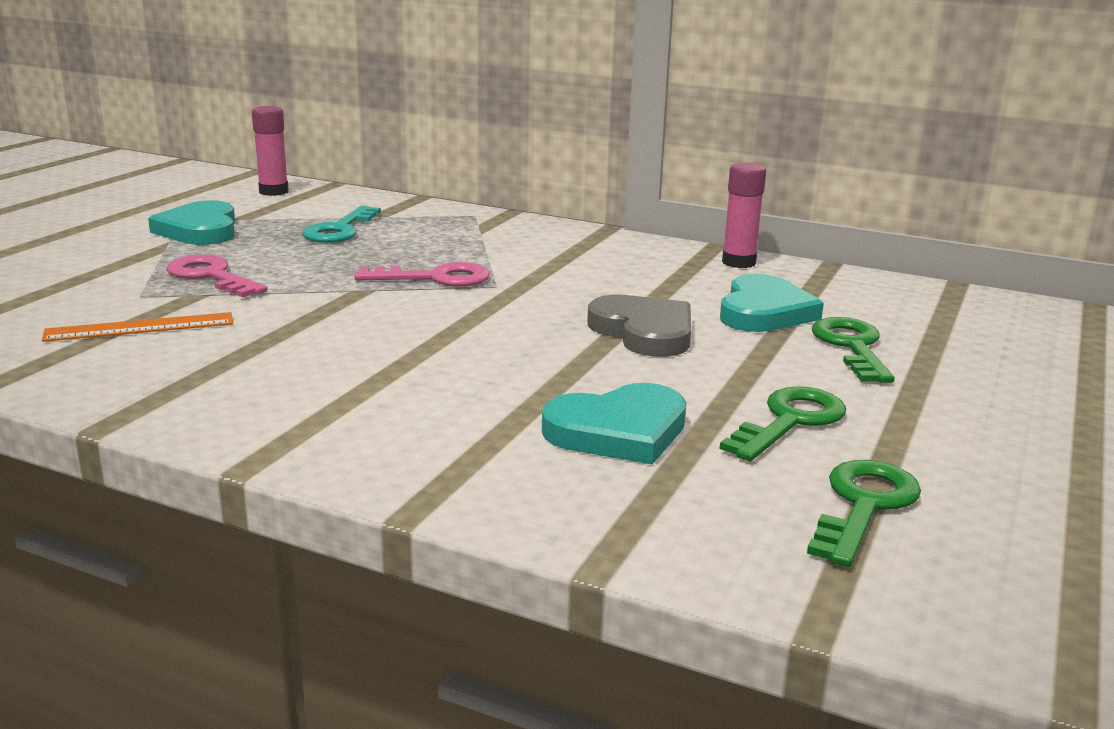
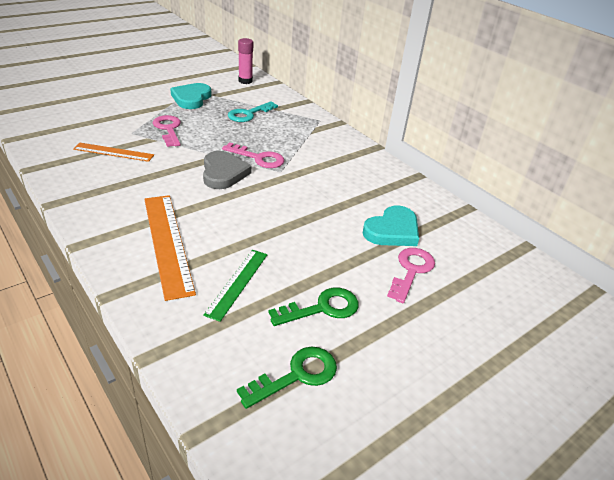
camera: 25 degrees right, 15 degrees up
(422, 416) = (167, 242): none -> orange ruler
(618, 431) = (237, 283): turquoise heart -> green ruler
(644, 332) = (317, 224): grey heart -> grey heart (223, 173)
(739, 262) = (418, 191): pink glue stick -> none
(852, 347) = (411, 271): green key -> pink key

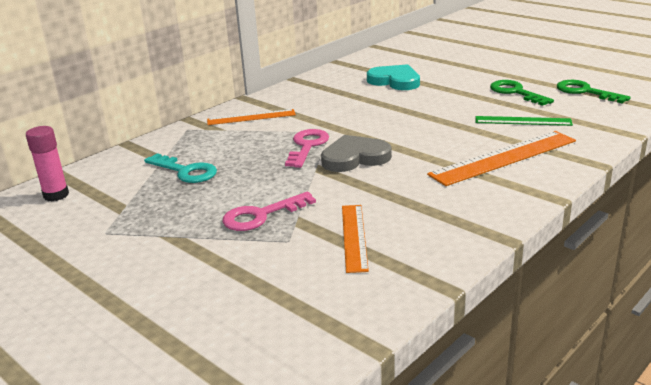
camera: 95 degrees left, 10 degrees down
(191, 98) = (141, 223): turquoise heart -> none
(330, 144) = (251, 117): none -> orange ruler
(411, 271) = (442, 72): pink key -> none

